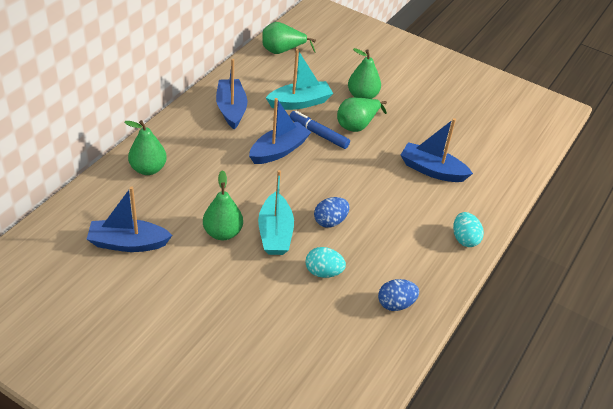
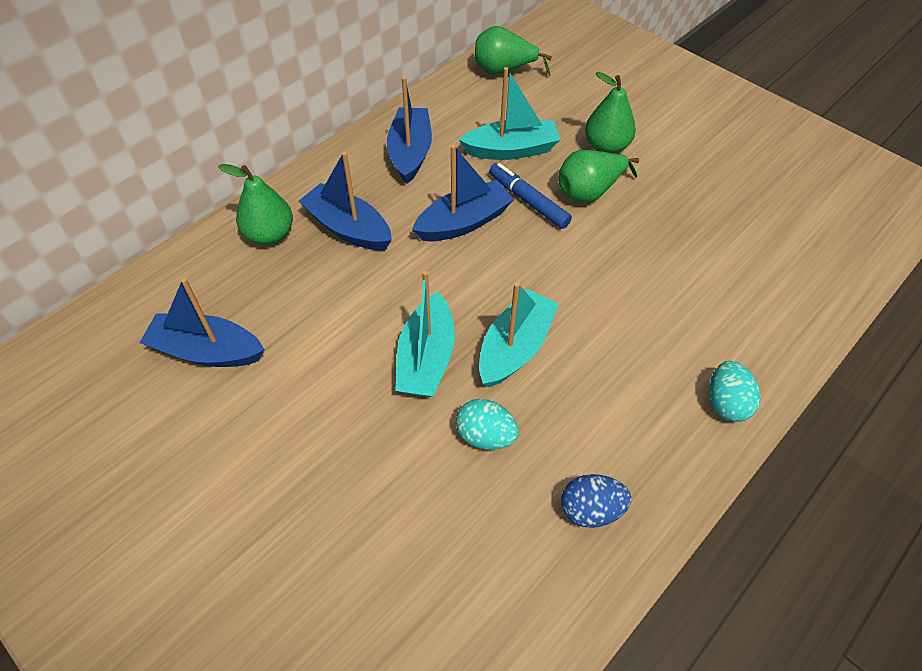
camera: 15 degrees right, 10 degrees up
(223, 233) = (348, 349): green pear -> none
(330, 221) = (515, 347): blue egg -> turquoise boat
(432, 170) = (692, 276): blue boat -> blue boat (348, 228)

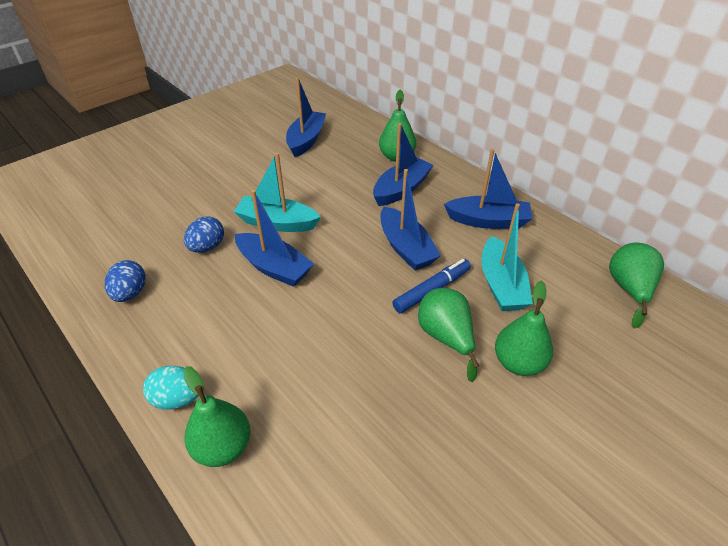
camera: 95 degrees right, 10 degrees down
(485, 436) = (207, 247): turquoise egg -> blue egg
(515, 347) = (274, 267): turquoise boat -> blue boat
(762, 349) = (223, 447): none -> green pear

